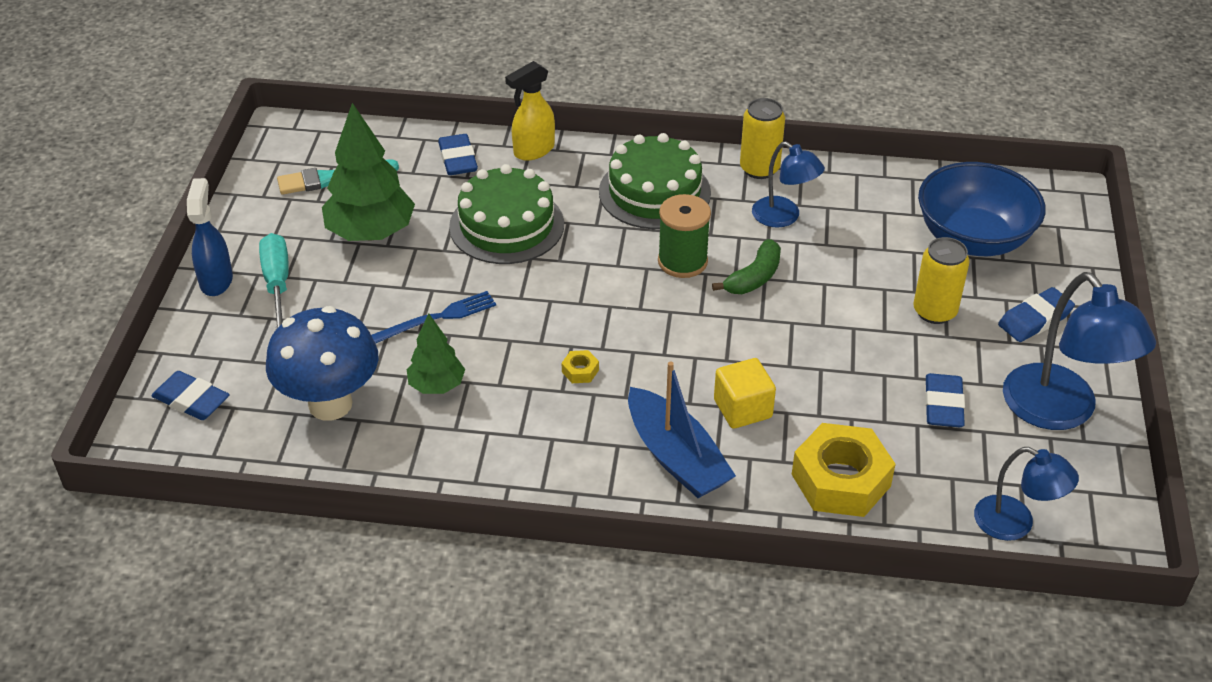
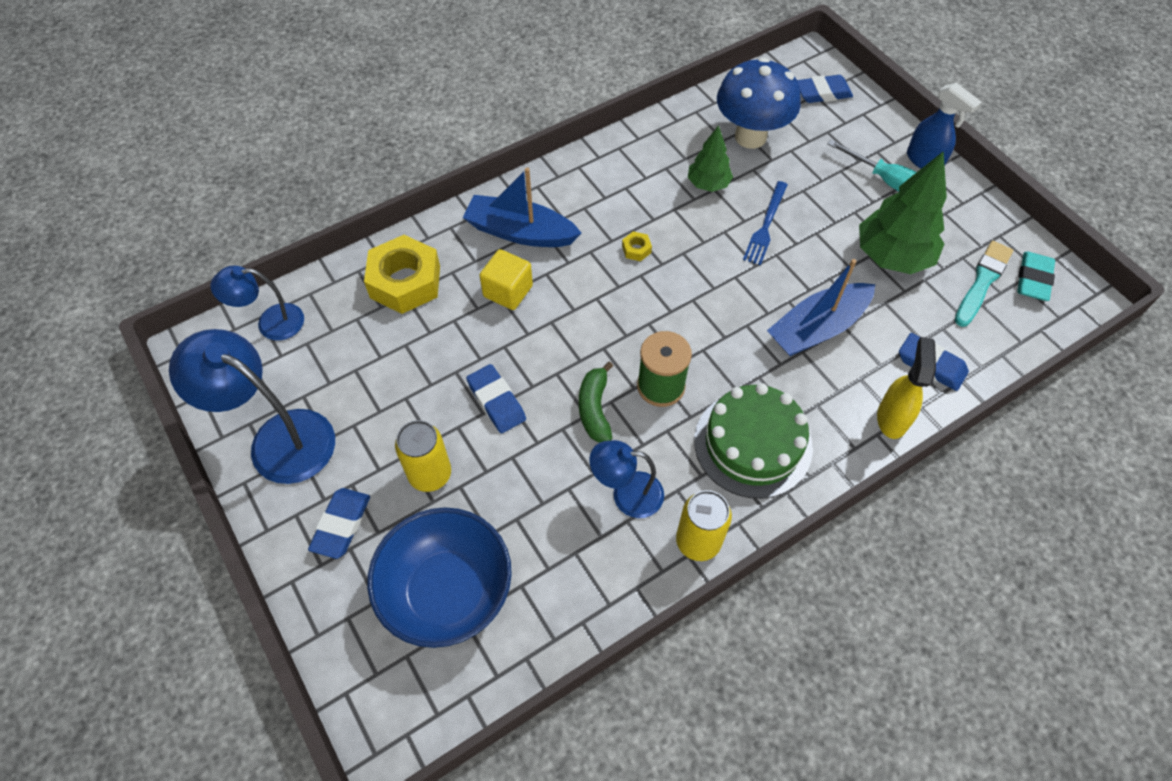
camera: 140 degrees right, 15 degrees up
(294, 158) = (1033, 279): none -> turquoise eraser
(506, 225) = (817, 328): green cake -> blue boat
(943, 405) = (371, 385): blue eraser -> blue eraser (496, 401)

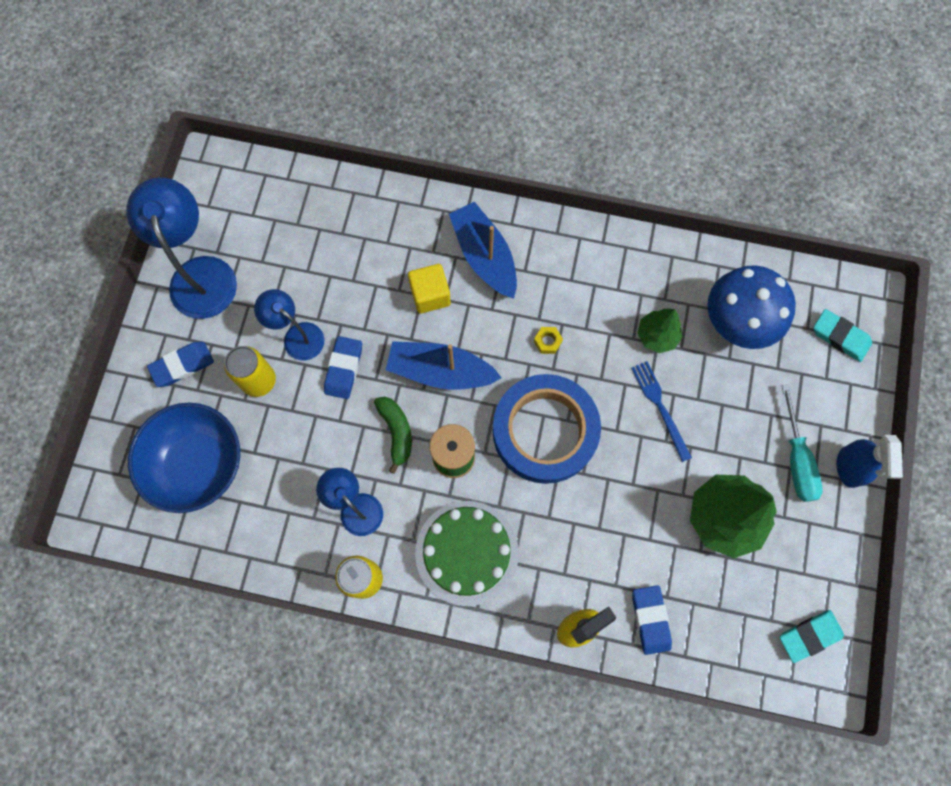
camera: 45 degrees right, 15 degrees up
(271, 323) = (267, 185): blue lamp -> blue lamp (297, 336)
(405, 282) = (374, 228): yellow nut -> none
(595, 409) = (396, 432): green banana -> green banana turned 120 degrees clockwise
(706, 309) = (545, 431): none -> blue tape
(766, 225) = (660, 407): blue fork -> blue fork turned 90 degrees clockwise
(817, 328) = (603, 517): blue boat -> blue boat (440, 371)
(823, 93) = (840, 337): blue eraser -> turquoise eraser
(982, 282) = (767, 600): turquoise brush -> none

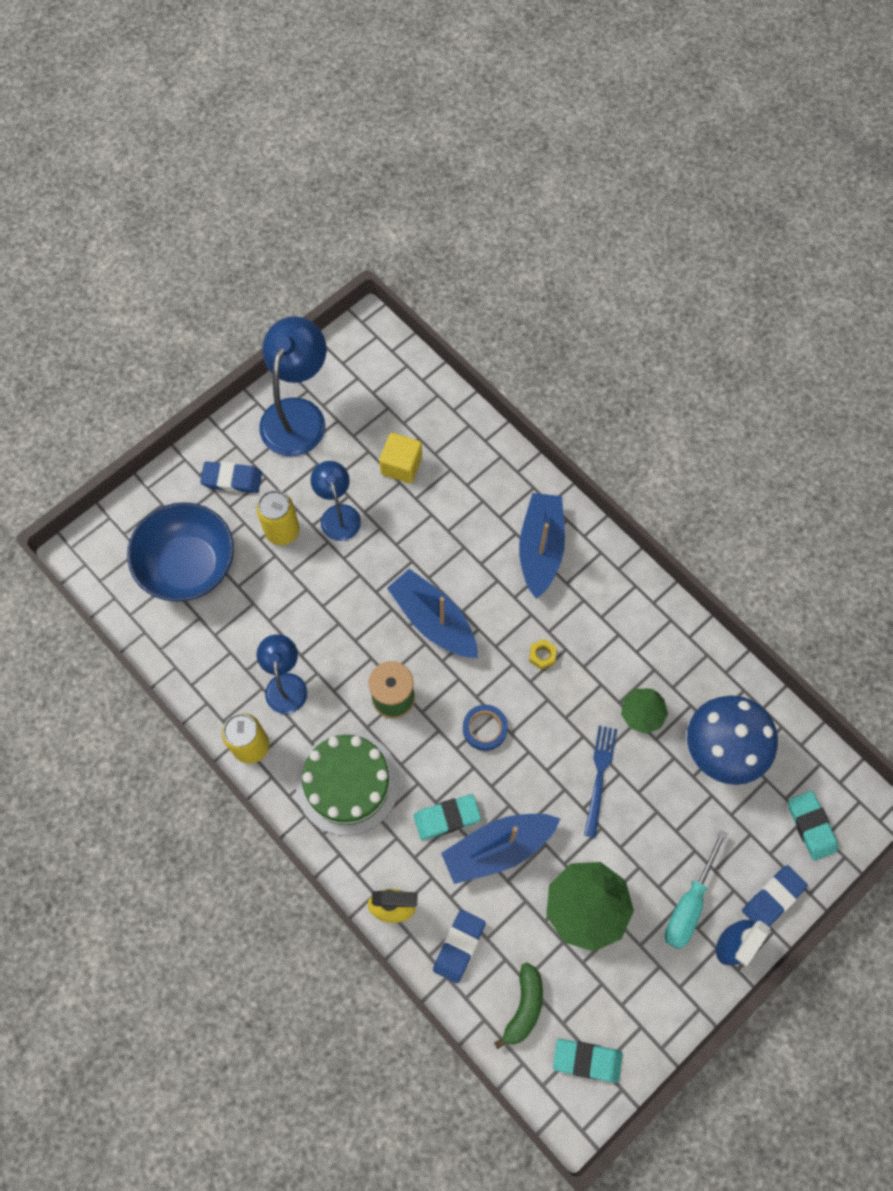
camera: 35 degrees right, 5 degrees down
(344, 369) = (356, 566): blue eraser -> blue eraser (773, 898)
(396, 432) = (361, 646): green banana -> green banana (524, 1007)
(430, 295) = (471, 551): yellow cube -> yellow cube (401, 465)
(545, 431) = (485, 728): blue tape -> blue tape, size x0.41
(567, 524) = (447, 818): none -> turquoise eraser
(624, 520) = (498, 848): none -> blue boat

